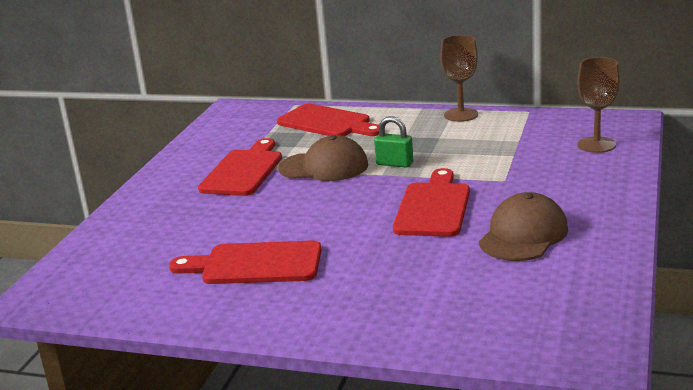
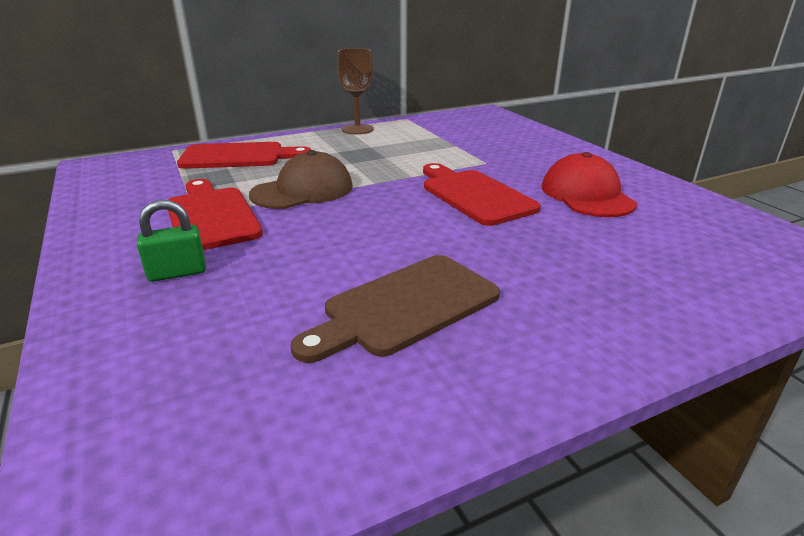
camera: 45 degrees left, 5 degrees up
(255, 264) = (405, 307): red cutting board -> brown cutting board
(394, 164) = (370, 172): green padlock -> green padlock (177, 273)
(523, 235) = (586, 195): brown cap -> red cap
(596, 145) = (499, 128): brown goblet -> none

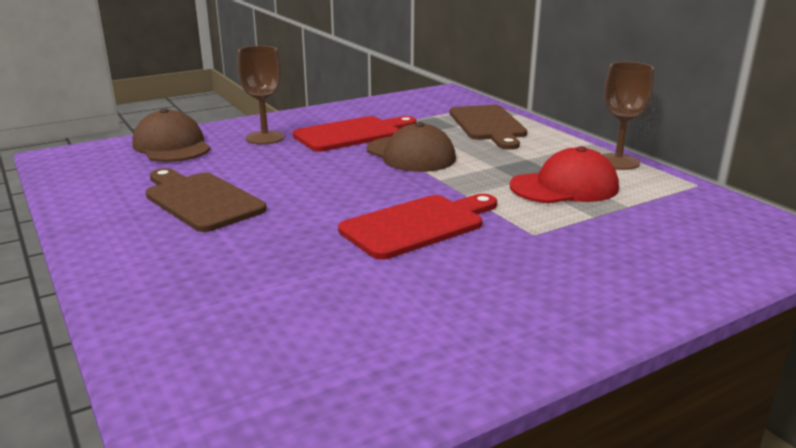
camera: 85 degrees right, 5 degrees down
(150, 360) = (172, 146): none -> brown cap
(177, 273) = (265, 138): green padlock -> brown goblet
(238, 156) = (488, 125): red cutting board -> brown cutting board
(586, 195) = (436, 294): red cap -> red cap (564, 187)

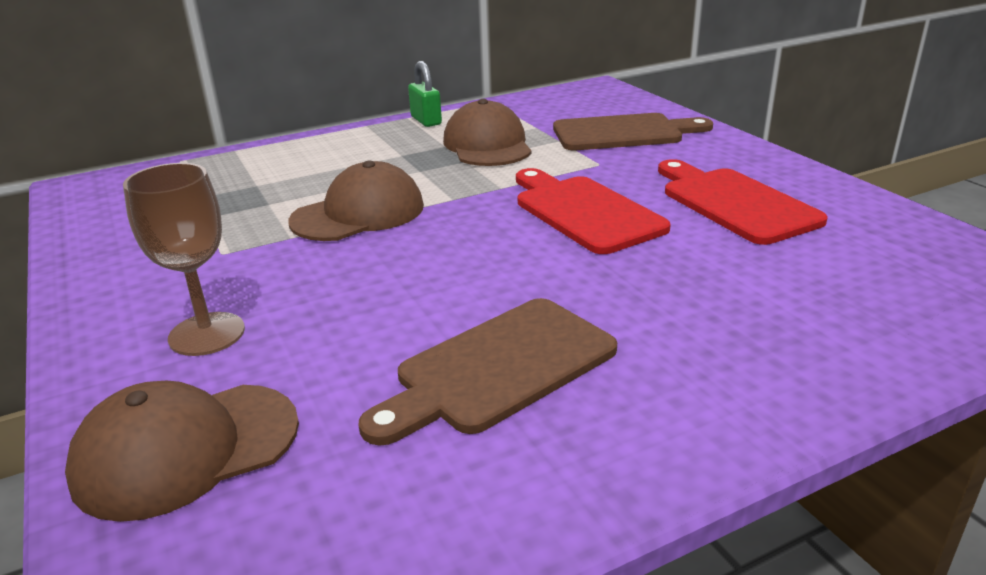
camera: 85 degrees left, 5 degrees up
(352, 134) = (241, 254): red cutting board -> red cutting board (734, 203)
(488, 125) = (269, 167): brown cutting board -> brown cutting board (624, 133)
(564, 187) = (487, 145): red cap -> brown cap
(618, 162) = (426, 121): brown goblet -> green padlock

